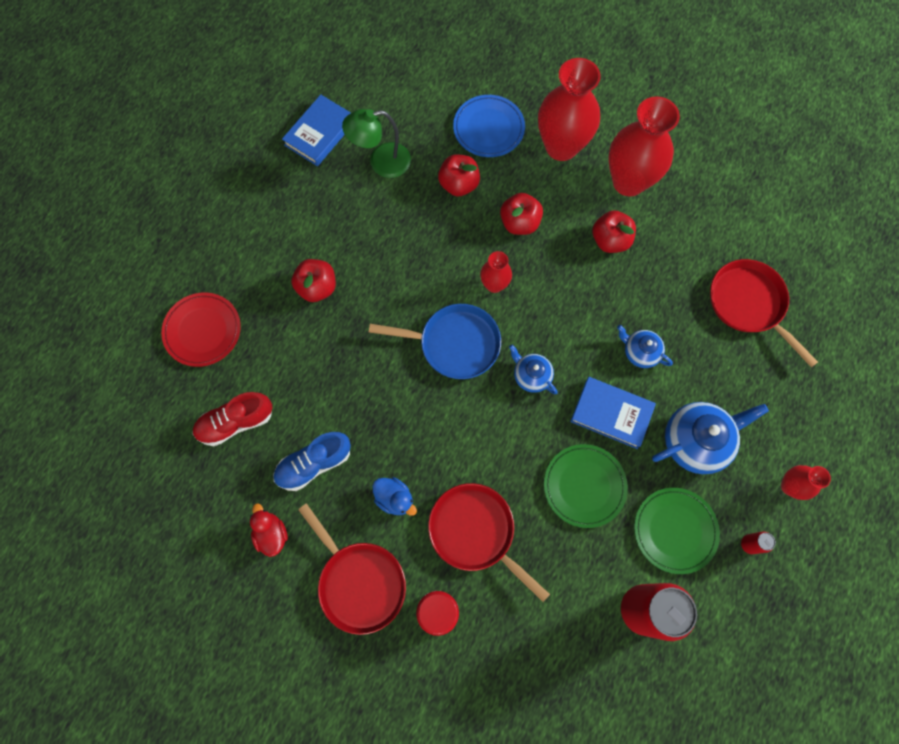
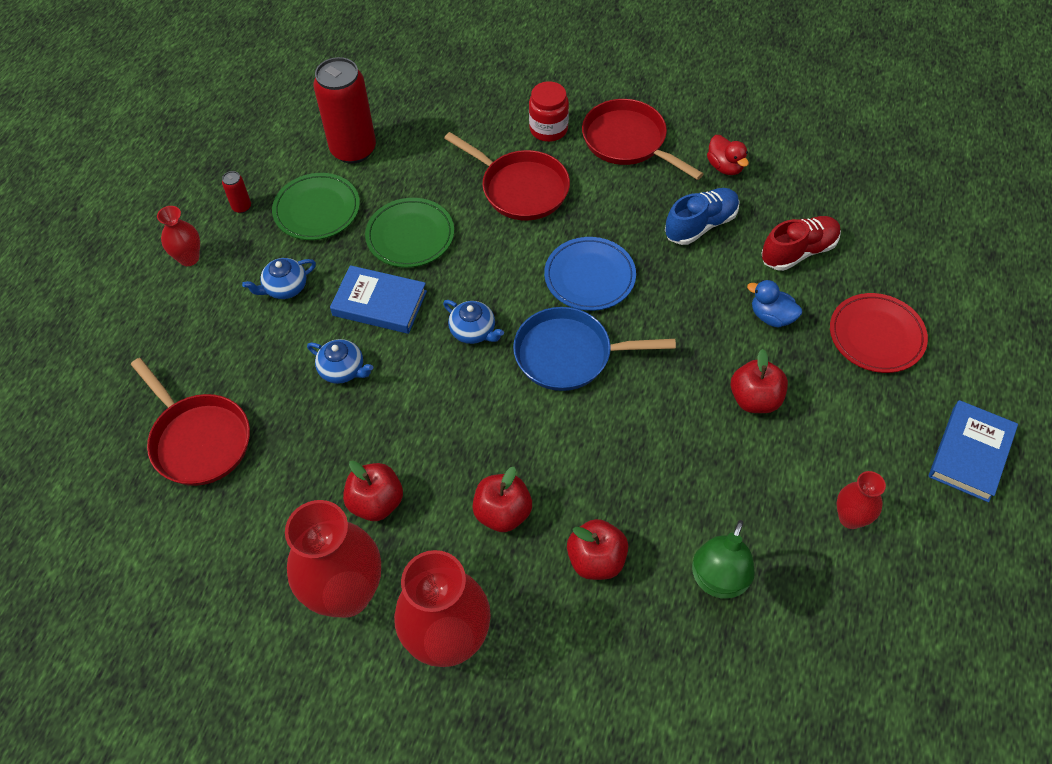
camera: 175 degrees right, 15 degrees down
(320, 133) = (823, 619): blue book -> blue book (970, 453)
(381, 162) = (717, 582): green lamp -> green lamp turned 135 degrees clockwise
(394, 498) = (608, 206): blue duck -> blue duck (771, 317)
(488, 128) = (564, 659): blue plate -> blue plate (589, 277)
(494, 285) = (528, 428): red vase -> red vase (850, 518)
(696, 441) = (285, 287): blue teapot -> blue teapot, size x0.57

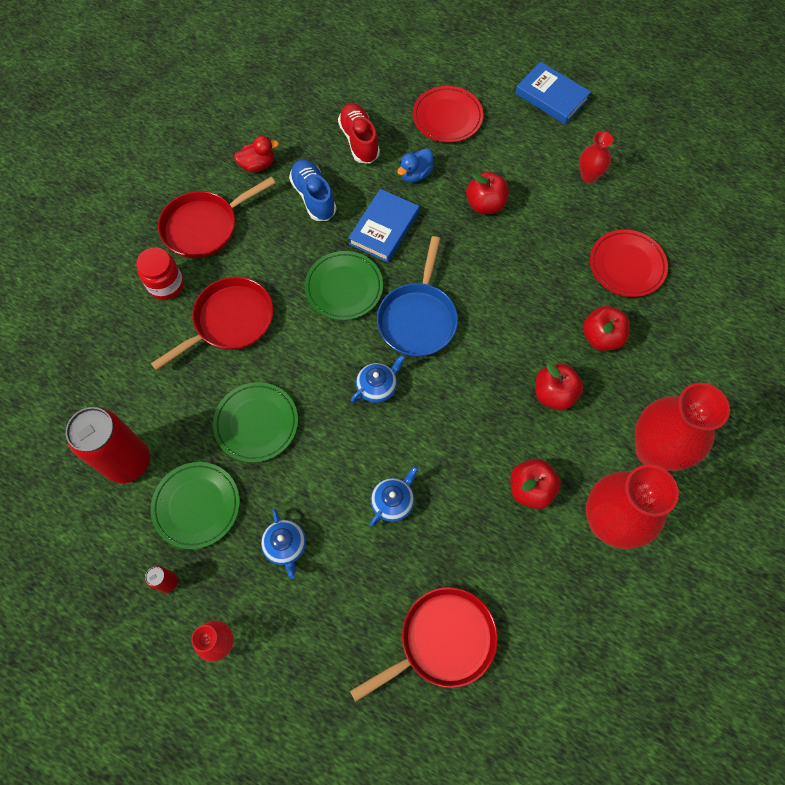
camera: 80 degrees left, 10 degrees up
(379, 303) = (327, 460): blue book -> blue book (384, 228)
(589, 277) = (344, 287): blue plate -> green plate
(717, 582) = (627, 265): green lamp -> red plate

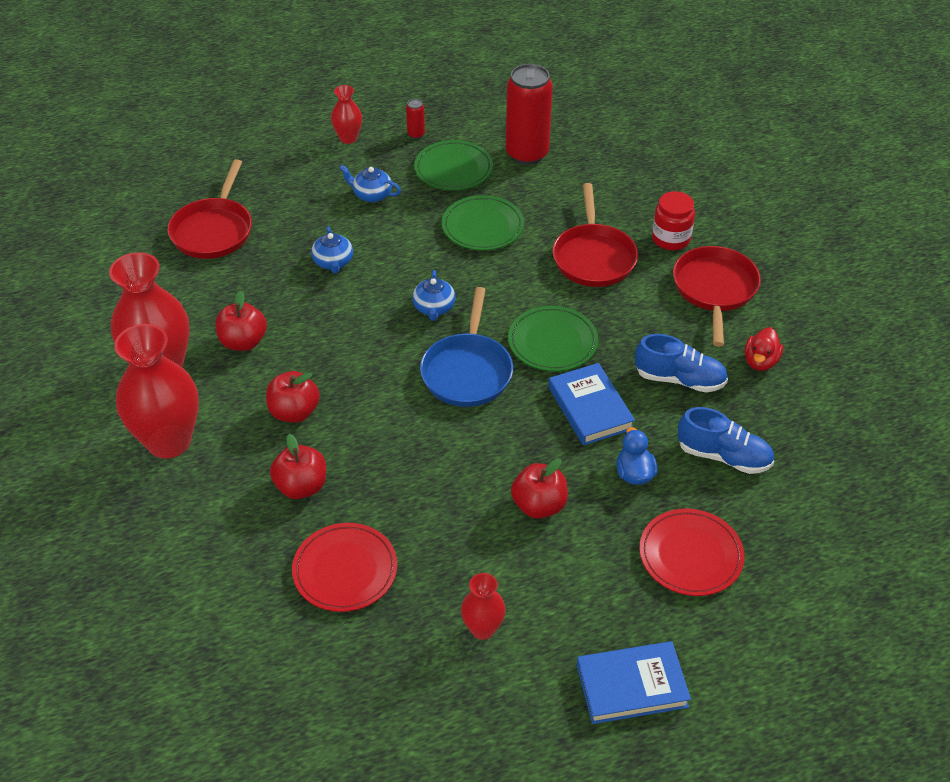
camera: 130 degrees right, 20 degrees down
(359, 141) = (723, 456): red shoe -> blue shoe
(418, 318) = (467, 371): blue pan -> blue pan turned 135 degrees counterclockwise

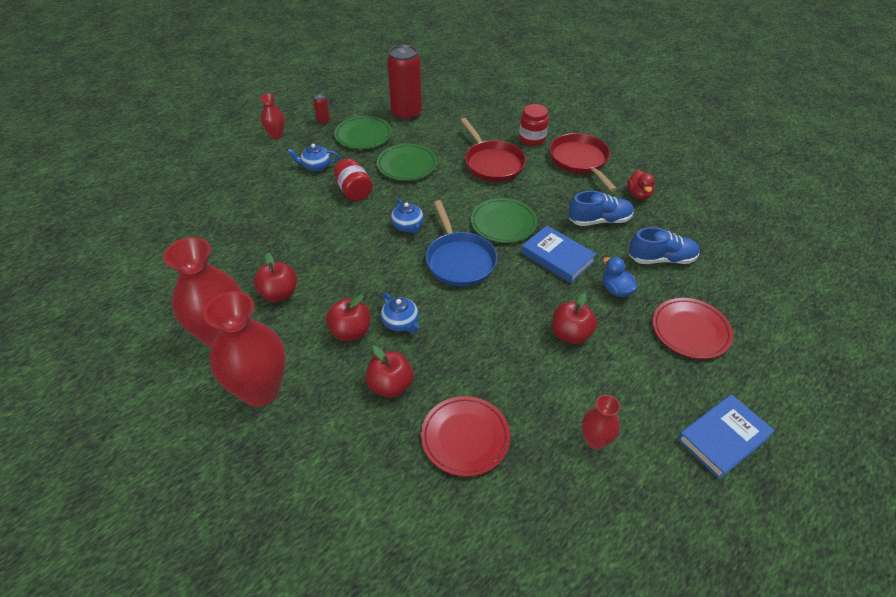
camera: 25 degrees left, 0 degrees up
(213, 230) = (208, 222): red pan -> none
(333, 262) = (315, 217): blue teapot -> blue teapot (401, 322)
(397, 242) = (354, 191): none -> red jar

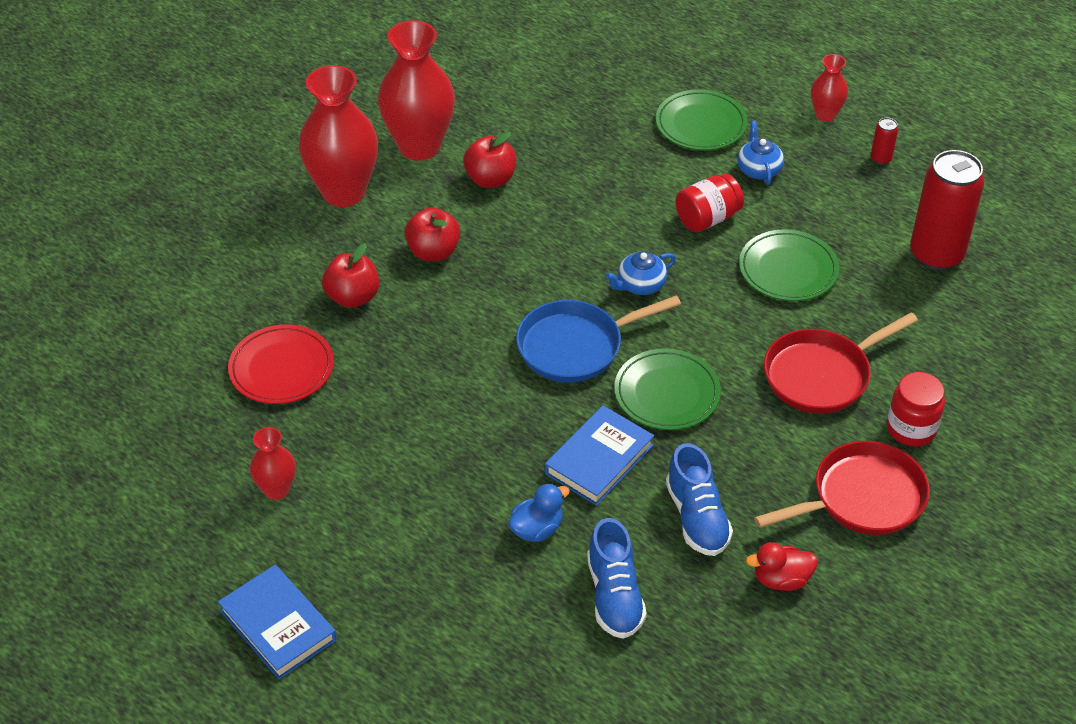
camera: 85 degrees right, 0 degrees up
(363, 135) = (854, 210): green plate -> green plate (701, 124)
(401, 322) = (452, 296): blue teapot -> none
(570, 334) = (444, 471): red apple -> none
(690, 330) = (462, 615): red plate -> none

